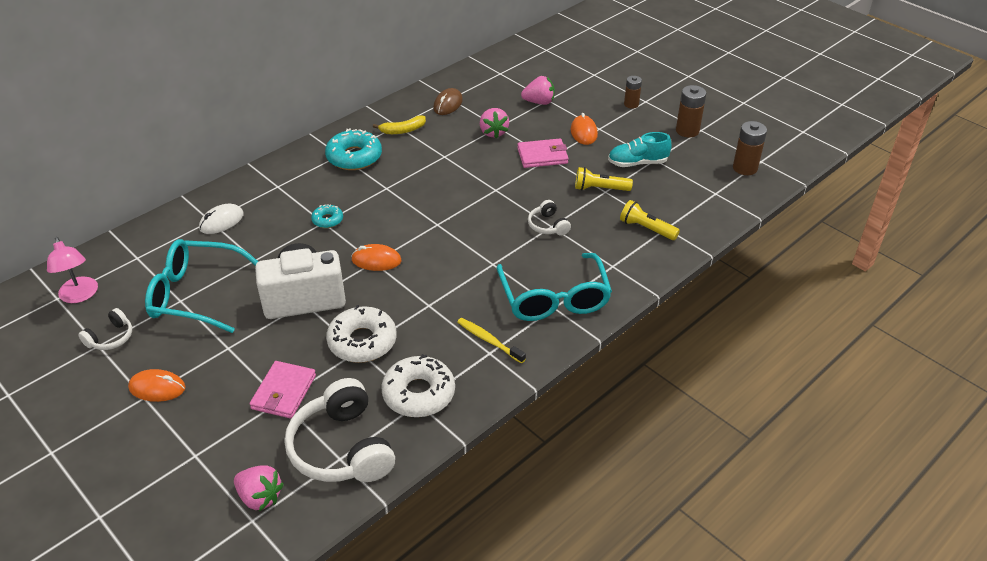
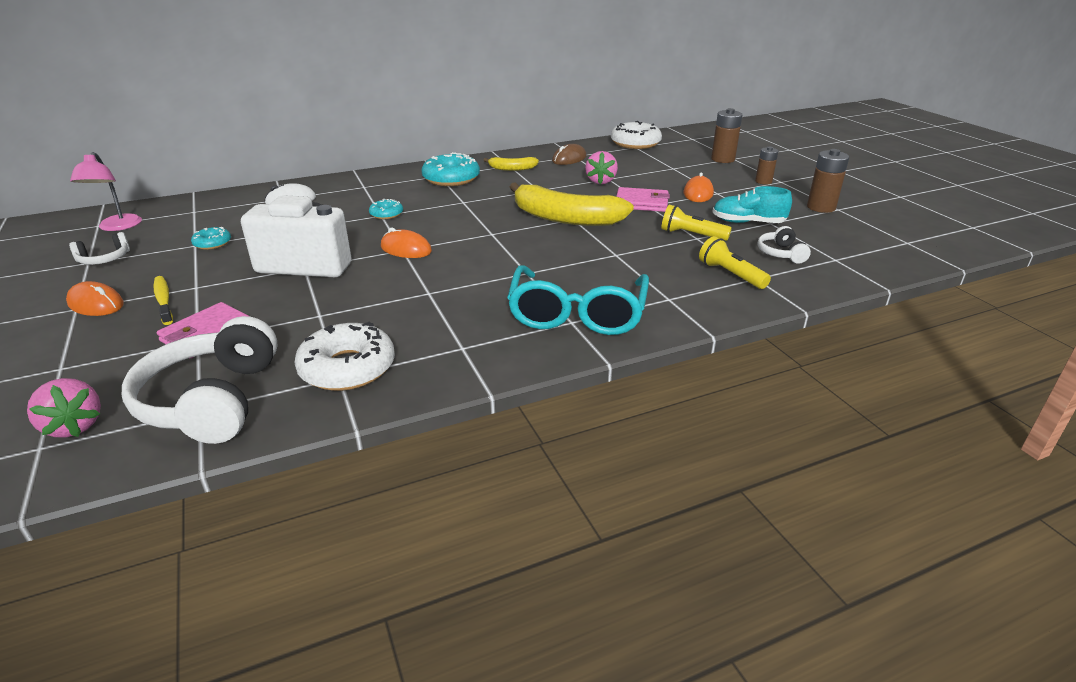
camera: 20 degrees right, 10 degrees down
(195, 294) = (212, 243): turquoise glasses -> turquoise donut
(362, 341) = (330, 309): white donut -> white donut (635, 143)
(488, 190) = (565, 218): none -> yellow banana
(489, 340) = (470, 336): yellow toothbrush -> yellow toothbrush (163, 300)
(539, 102) = (663, 168): pink strawberry -> none
(547, 225) = (612, 253): white headphones -> white headphones (781, 253)
(745, 168) = (883, 245): brown battery -> brown battery (723, 159)

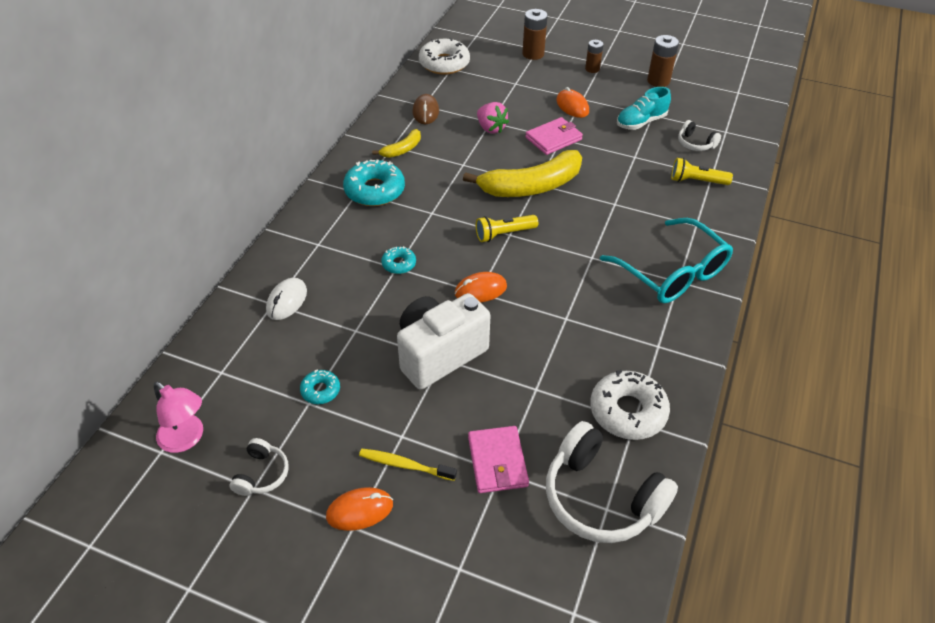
camera: 45 degrees left, 15 degrees up
(74, 426) = (562, 585): pink strawberry -> none
(691, 235) = (628, 155): yellow flashlight -> yellow flashlight (504, 234)

